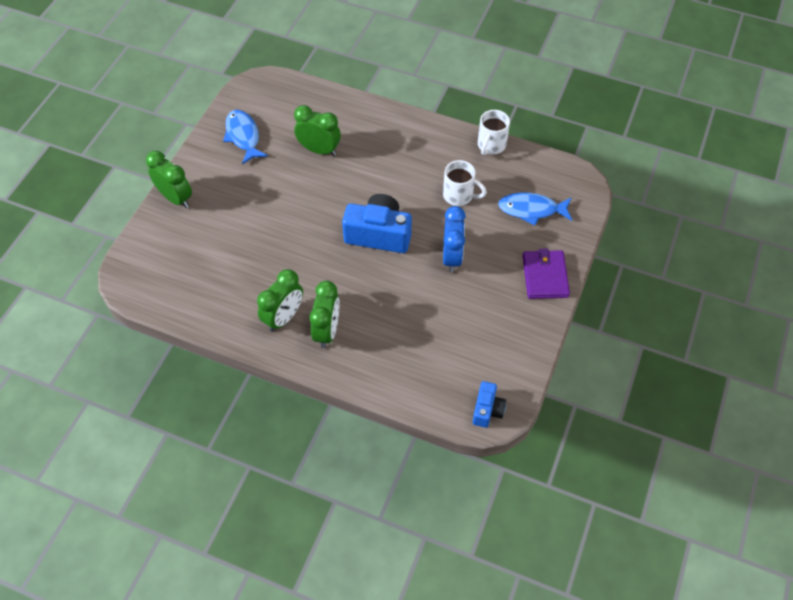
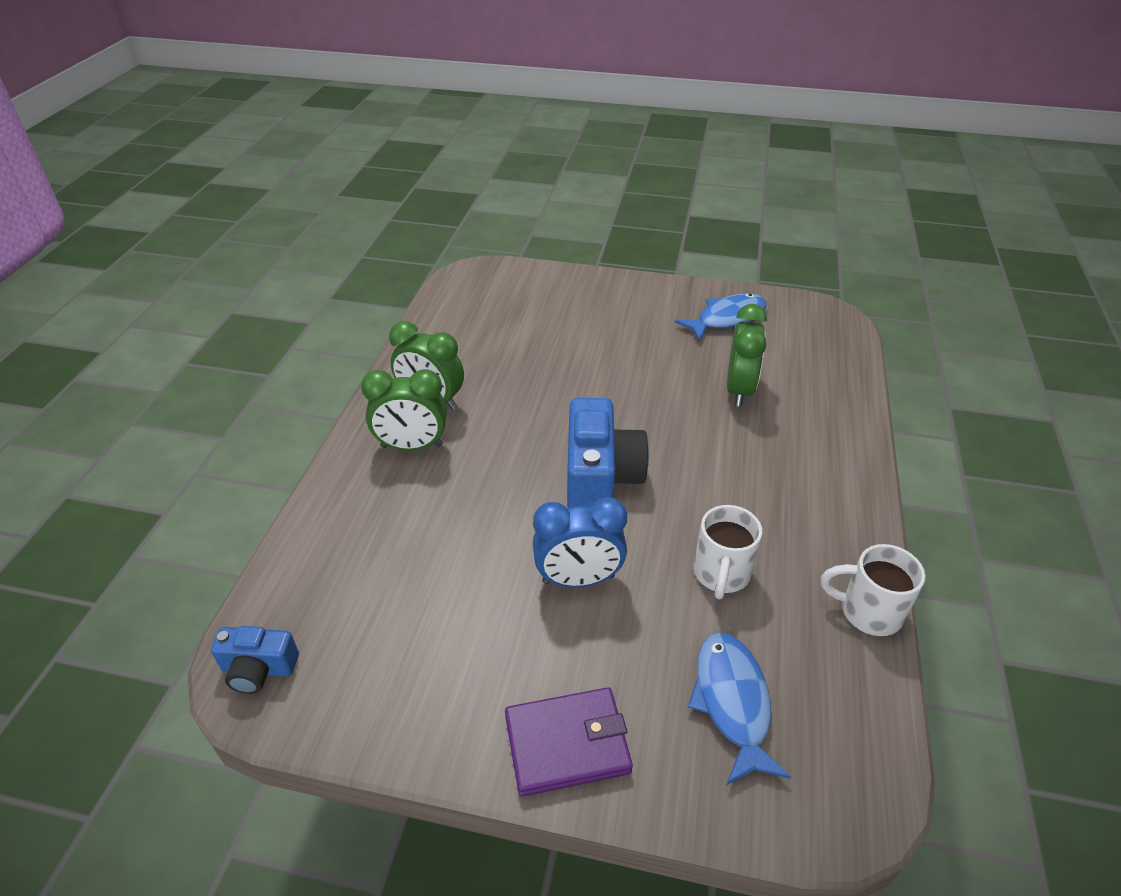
camera: 80 degrees right, 15 degrees down
(176, 198) = (601, 285): green clock -> none

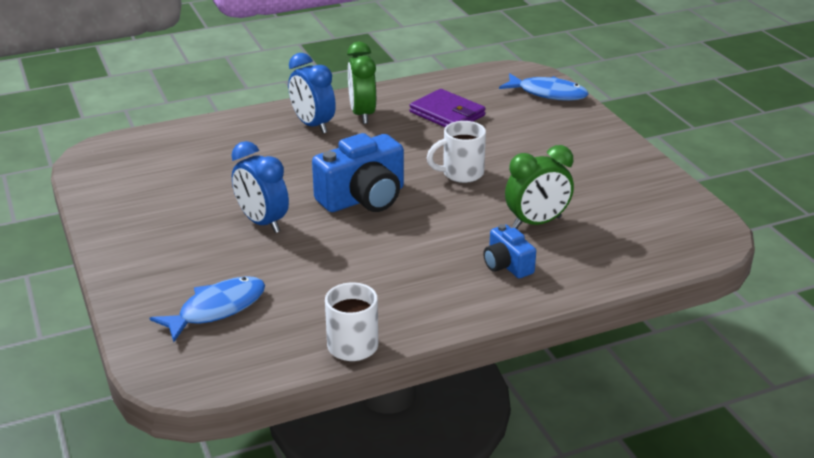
camera: 55 degrees right, 10 degrees down
(258, 669) = (103, 153): blue camera -> blue camera (507, 265)
(412, 446) = (313, 125): green clock -> blue clock
(567, 743) = (136, 261): purple wallet -> purple wallet (447, 114)
(721, 574) = (323, 273): white mug -> white mug (461, 173)
(727, 318) = (627, 189): blue fish -> blue fish (548, 93)

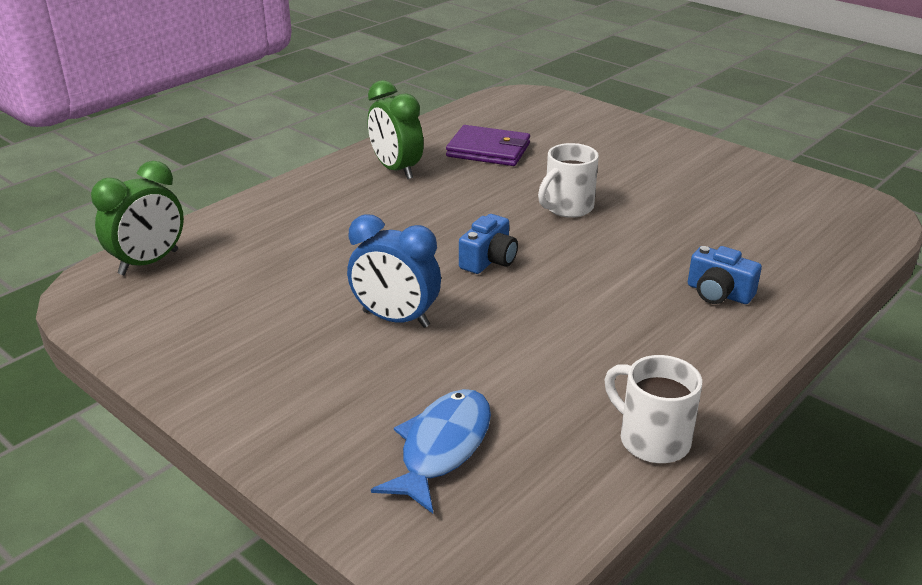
camera: 25 degrees left, 0 degrees up
(313, 125) = (350, 193): blue clock -> none
(363, 198) = (489, 260): blue camera -> blue camera, size x0.55
(537, 223) = (698, 240): green clock -> green clock (149, 263)
(548, 93) = (569, 110): blue fish -> none

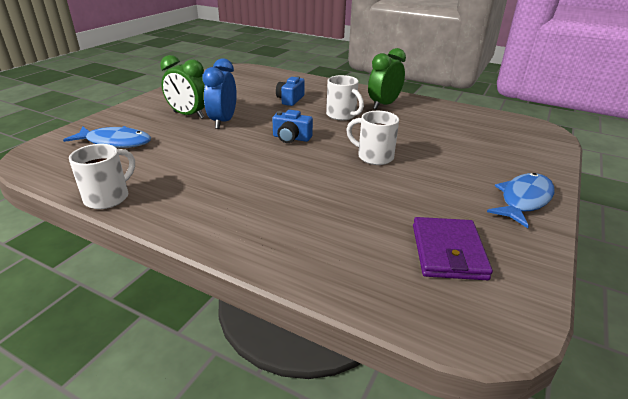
camera: 75 degrees right, 0 degrees up
(149, 263) = (258, 73): green clock -> green clock (188, 115)
(421, 208) = (342, 115): none -> white mug
(488, 150) = (436, 126): purple wallet -> purple wallet (448, 252)
(681, 149) = (523, 200): none -> blue fish
(718, 293) = (279, 220): blue camera -> blue camera (290, 100)

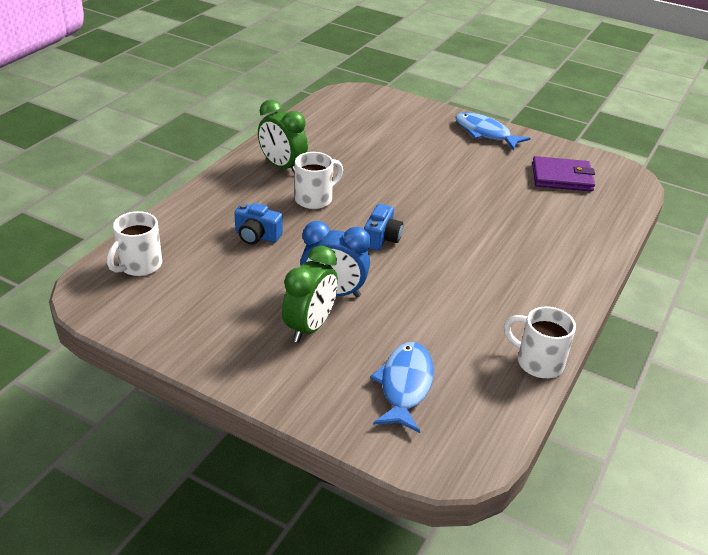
camera: 90 degrees left, 5 degrees up
(374, 157) = (421, 190): white mug -> white mug (139, 265)

